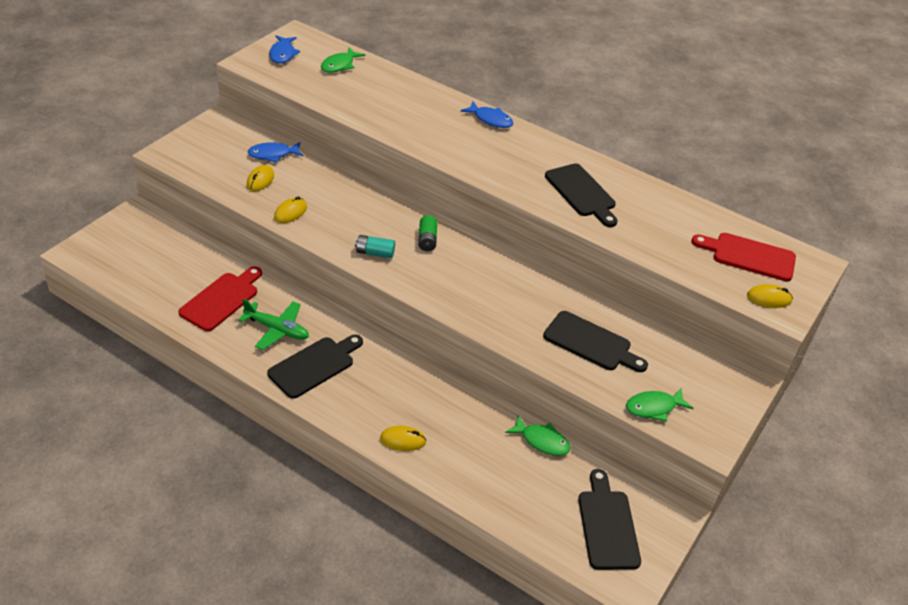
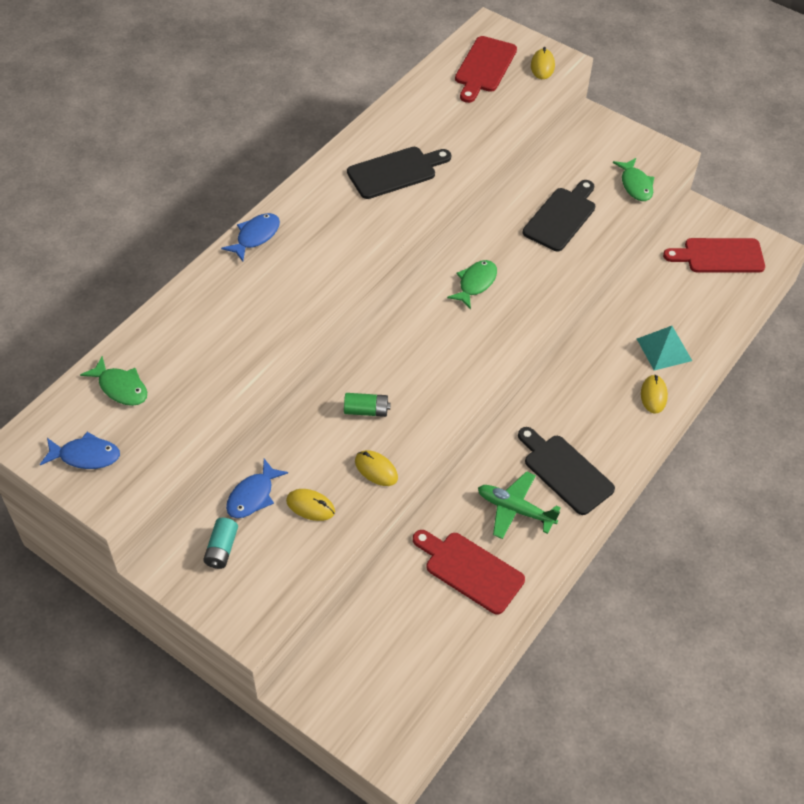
camera: 85 degrees left, 10 degrees up
(273, 154) = (253, 496): blue fish -> blue fish turned 45 degrees clockwise
(277, 330) = (515, 509): green plane -> green plane turned 90 degrees counterclockwise
(375, 253) = (444, 384): turquoise battery -> turquoise battery (221, 549)
(427, 240) = (418, 337): green battery -> green battery (366, 410)
(463, 456) = (664, 349): none -> turquoise pyramid
(542, 441) = (636, 290): green fish -> green fish (475, 283)
(607, 525) = (719, 256): black cutting board -> red cutting board

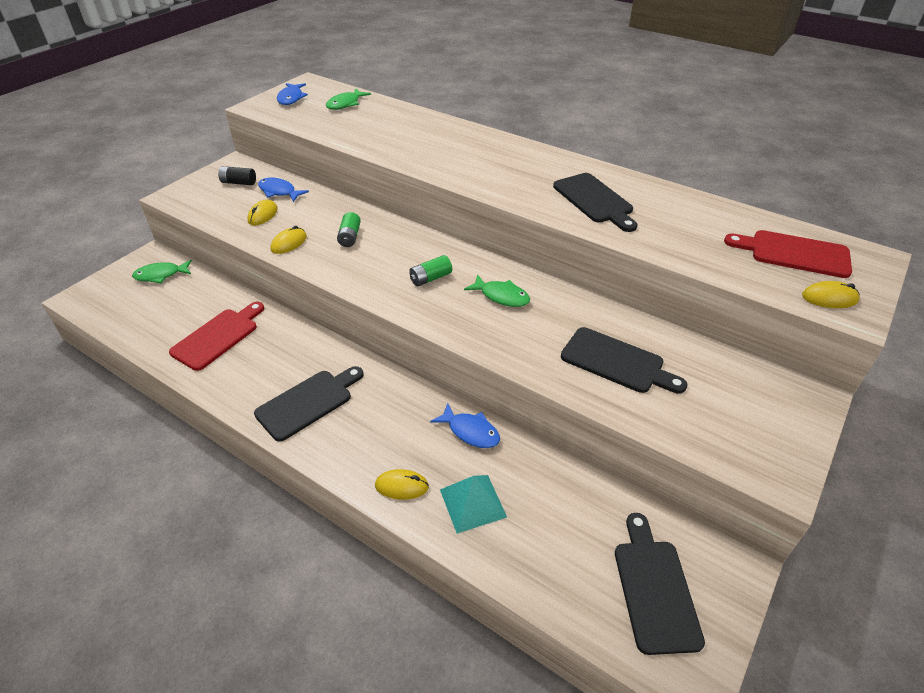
camera: 90 degrees right, 10 degrees down
(221, 549) = (238, 182): turquoise battery -> black battery
(255, 236) = (494, 140): blue fish -> blue fish (470, 431)
(446, 337) = (430, 278): none -> green battery
(515, 509) = (272, 365): green plane -> none
(635, 185) = (701, 436): green fish -> green fish (161, 275)
(719, 256) = (654, 588): red cutting board -> black cutting board

